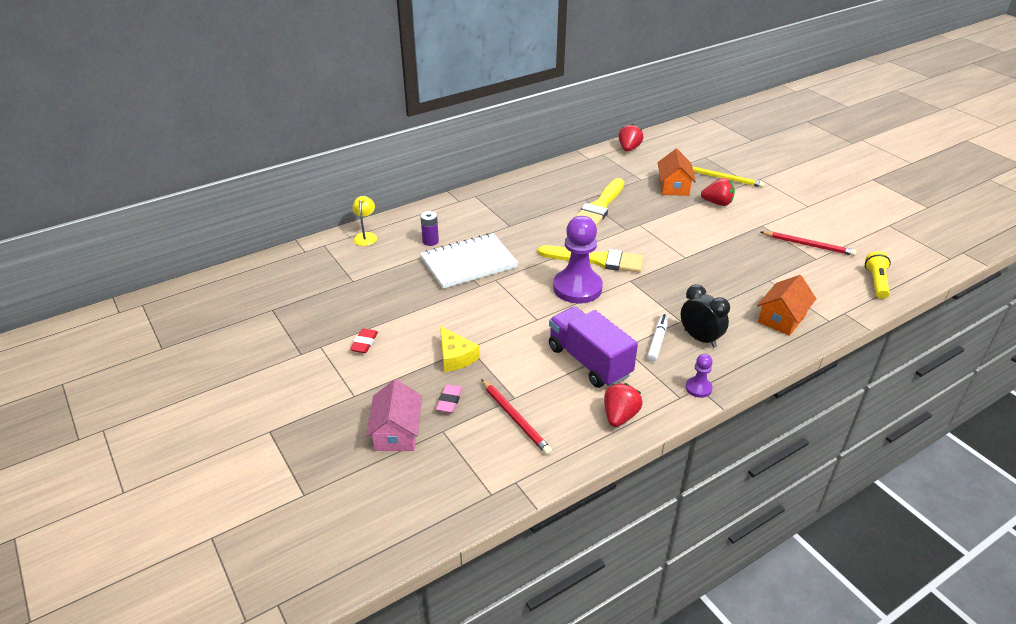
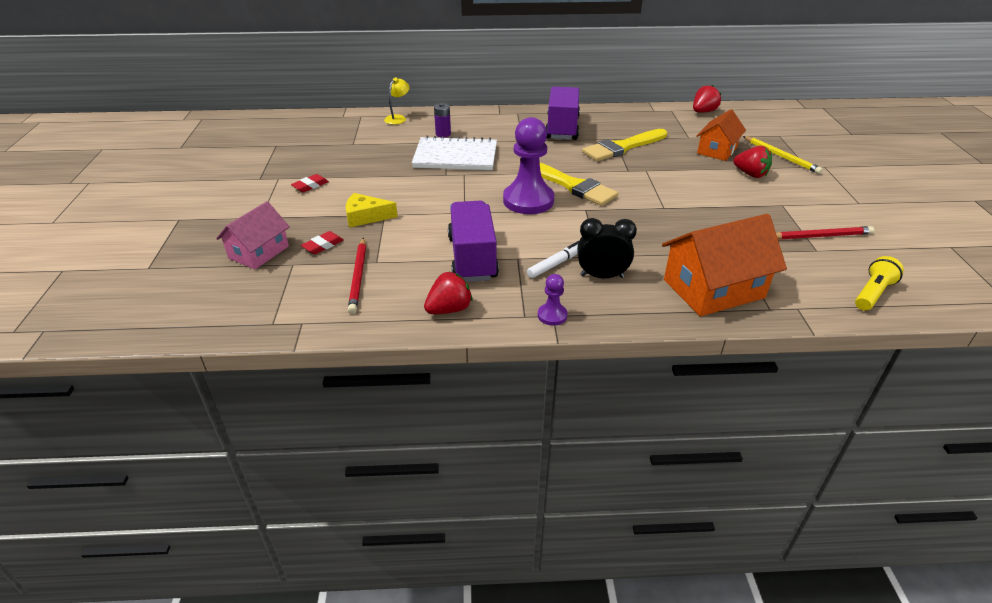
camera: 30 degrees right, 0 degrees up
(449, 401) = (323, 245): pink eraser -> red eraser
(455, 356) = (366, 217): yellow cheese -> yellow cheese turned 90 degrees clockwise
(531, 201) = (562, 128): none -> purple truck
(700, 338) = (602, 276): black clock -> black clock turned 75 degrees counterclockwise
(782, 318) = (713, 289): orange house -> orange house, size x1.57
(808, 245) = (820, 236): red pencil -> red pencil turned 60 degrees counterclockwise

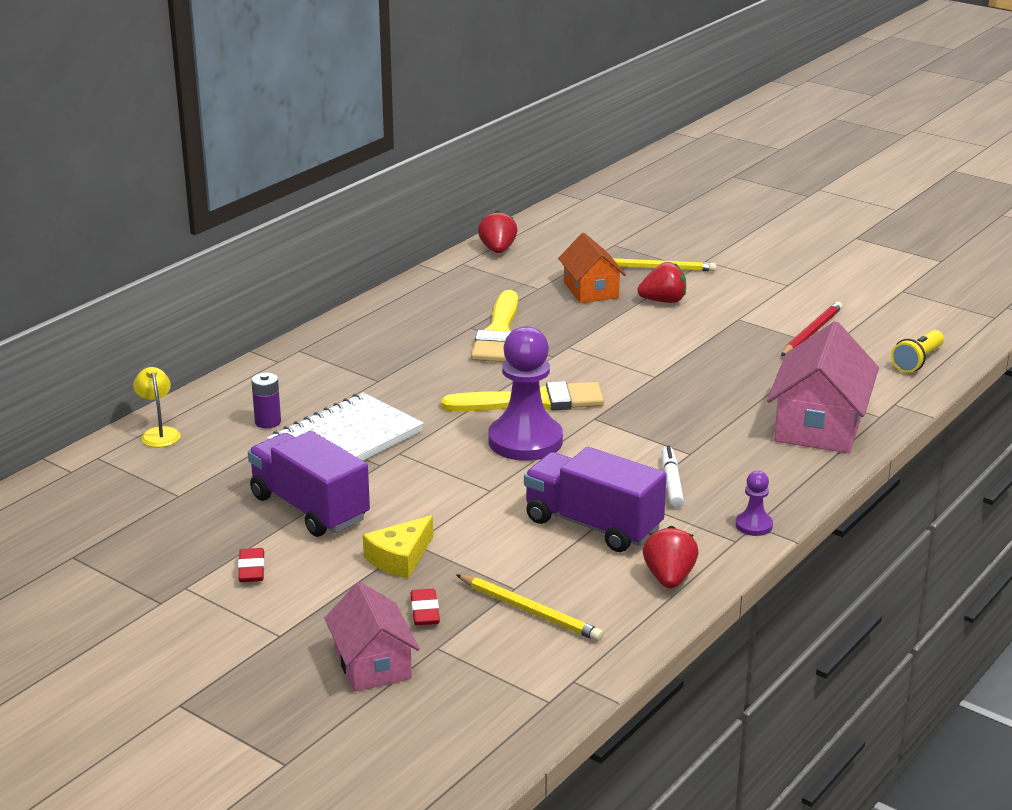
camera: 50 degrees left, 10 degrees down
(358, 277) = (530, 611): red pencil -> yellow pencil
(562, 128) = (392, 343): purple truck -> purple truck (309, 508)
(602, 276) = (726, 469): black clock -> none
(713, 289) = (819, 425): orange house -> pink house
(872, 293) = (917, 361): yellow flashlight -> yellow flashlight turned 135 degrees counterclockwise

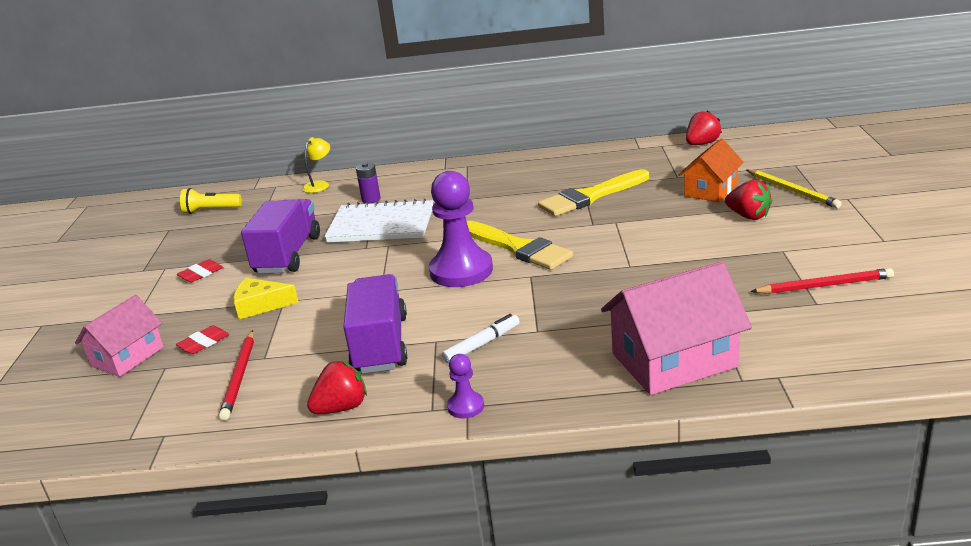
camera: 55 degrees right, 0 degrees up
(530, 611) = (240, 377): yellow pencil -> red pencil
(917, 361) = (879, 352): yellow flashlight -> yellow flashlight (211, 210)

